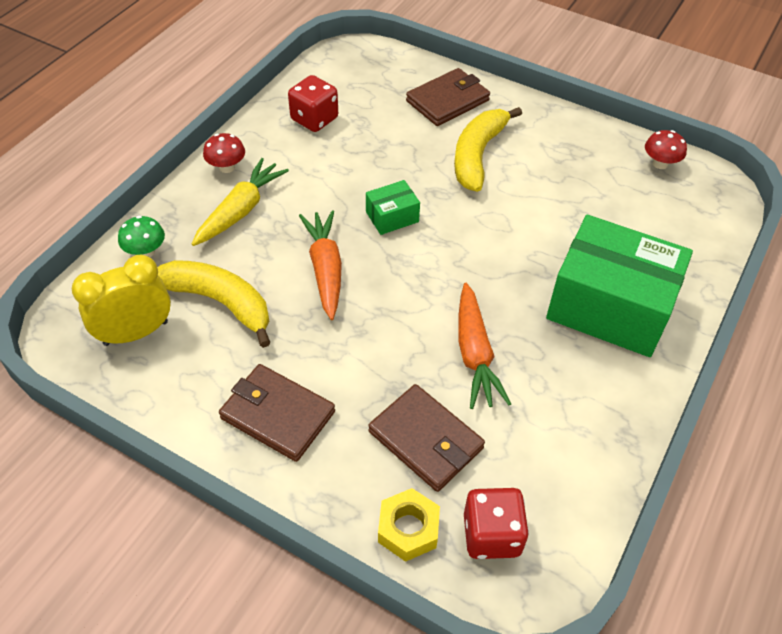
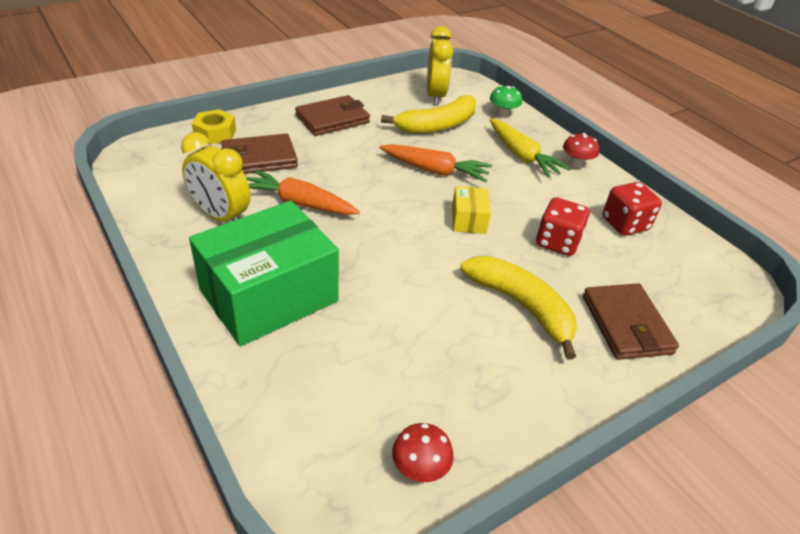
camera: 115 degrees right, 10 degrees down
(392, 217) = (468, 220): green box -> yellow box
(491, 535) = (176, 156): red dice -> red dice (557, 242)
(551, 408) = (221, 216): none -> yellow clock

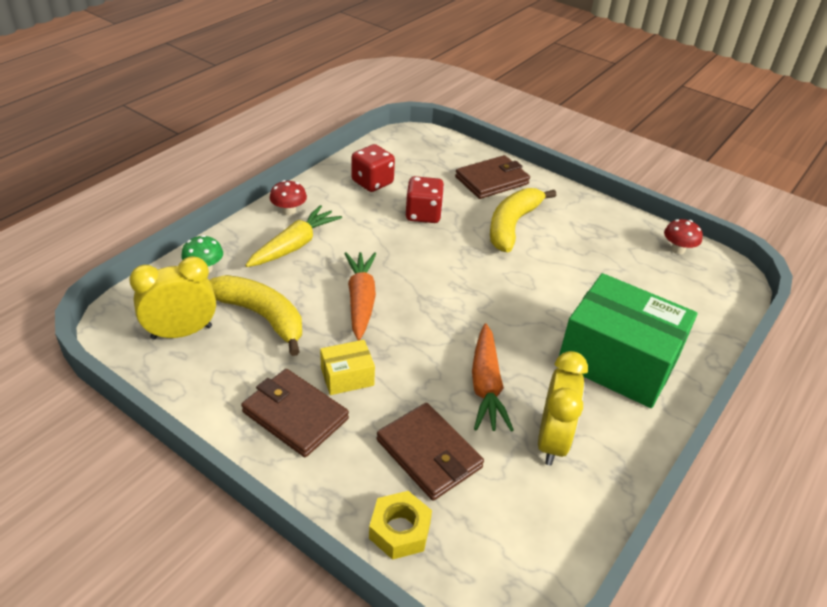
camera: 110 degrees left, 0 degrees up
(468, 220) = (428, 265): yellow box -> yellow box (347, 377)

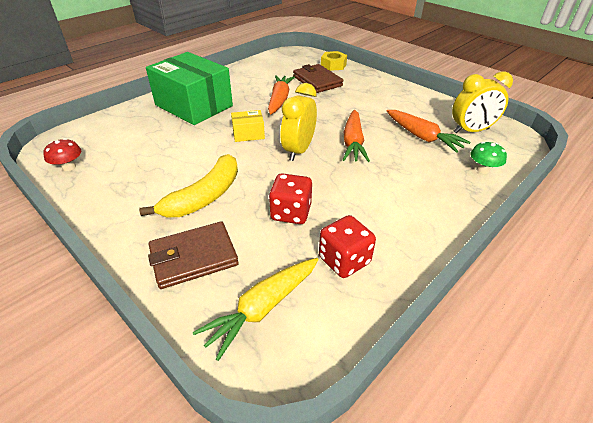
camera: 170 degrees left, 0 degrees up
(261, 316) = (422, 137): yellow banana -> orange carrot
(289, 211) = (433, 223): red mushroom -> none
(294, 245) = (415, 185): yellow carrot -> yellow carrot (263, 308)
(295, 415) = (385, 95): brown wallet -> none
(347, 377) = (359, 107): yellow box -> yellow box (248, 134)
(552, 440) = (254, 82): yellow clock -> yellow clock (298, 150)

